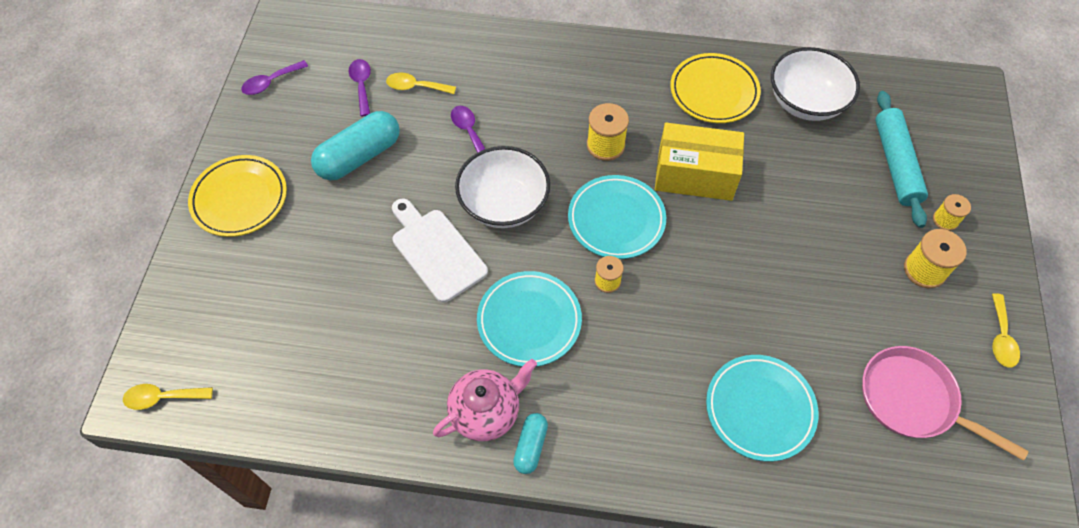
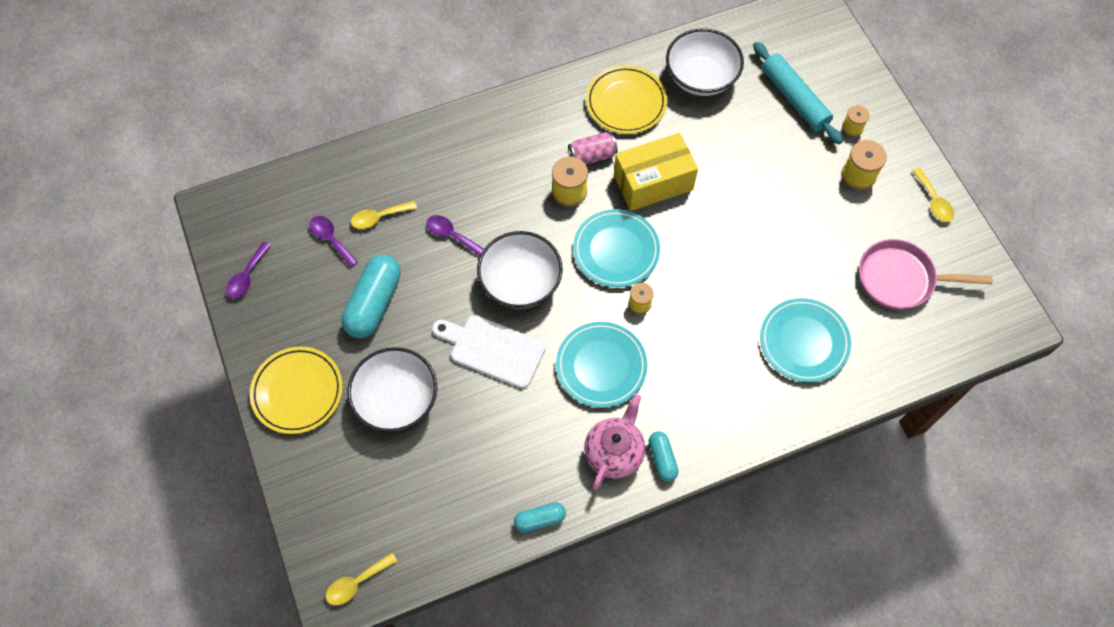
camera: 30 degrees left, 5 degrees up
(318, 251) = (397, 400): none -> white bowl
(369, 437) = (540, 519): none -> turquoise capsule
(649, 124) = (592, 156): none -> pink can

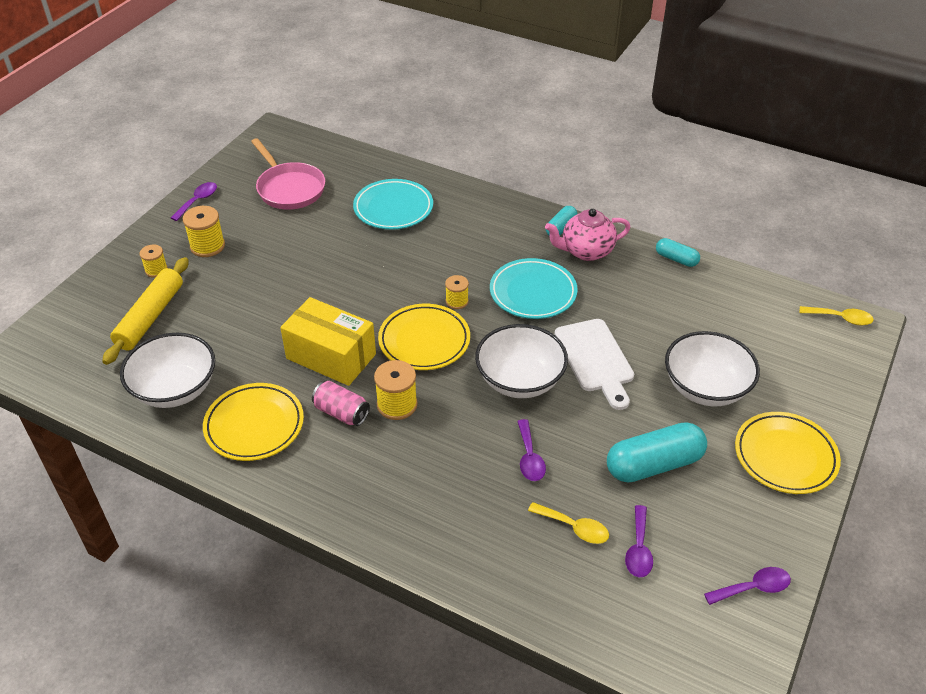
camera: 130 degrees left, 20 degrees down
(616, 250) = (424, 341): turquoise plate -> yellow plate
(794, 98) = (150, 317): turquoise rolling pin -> yellow rolling pin
(933, 201) = (198, 201): yellow spoon -> purple spoon

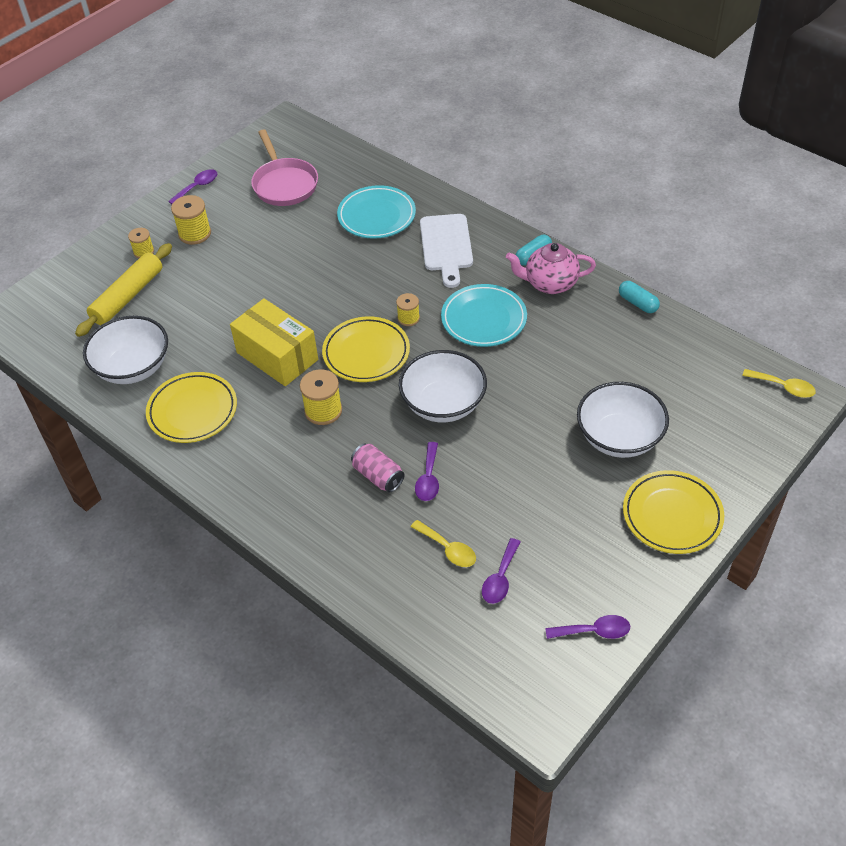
camera: 15 degrees right, 5 degrees up
(341, 413) = (271, 411): pink can -> pink can (378, 476)
(595, 359) = (521, 394): white cutting board -> white cutting board (446, 246)
(654, 464) = (542, 503): turquoise capsule -> none

